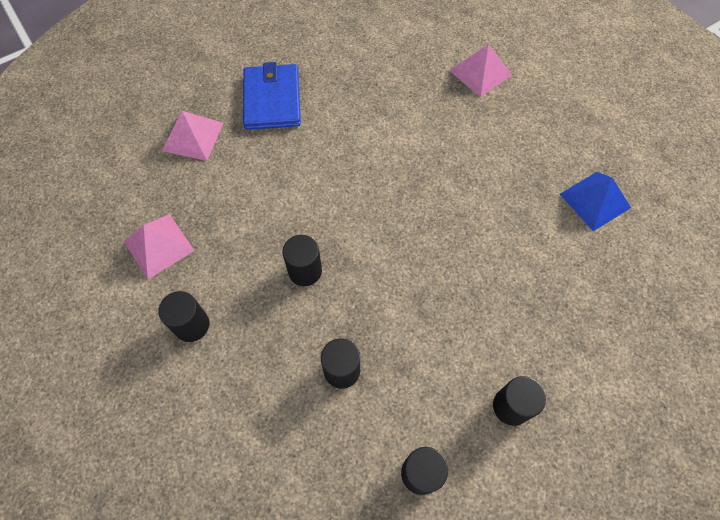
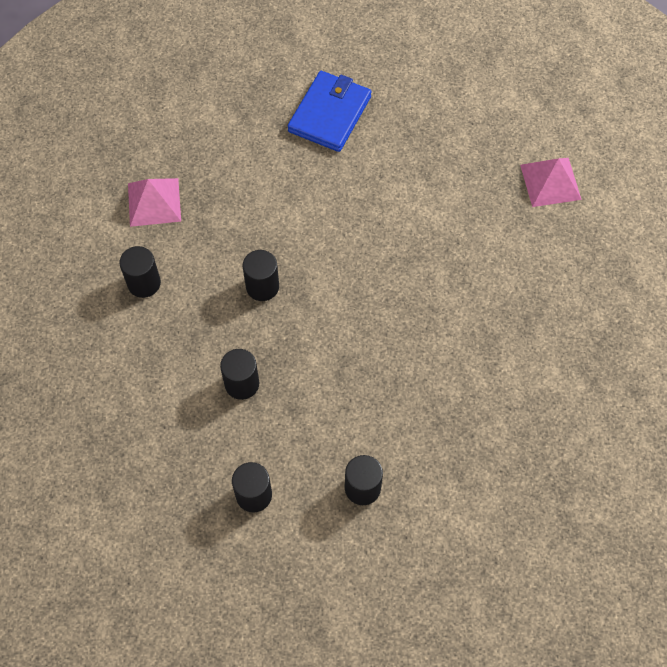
camera: 30 degrees right, 0 degrees up
(193, 136) = (237, 116): pink pyramid -> none
(594, 200) = (570, 360): blue pyramid -> none

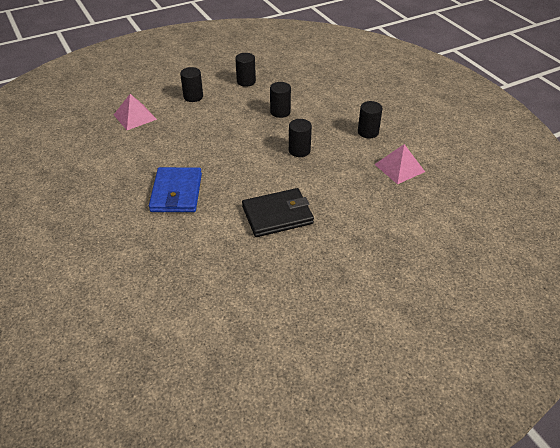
camera: 155 degrees right, 20 degrees down
(330, 114) = (325, 259): blue wallet -> blue wallet (176, 193)
(350, 190) = (277, 215): none -> black wallet
(550, 182) = (126, 271): pink pyramid -> pink pyramid (135, 117)

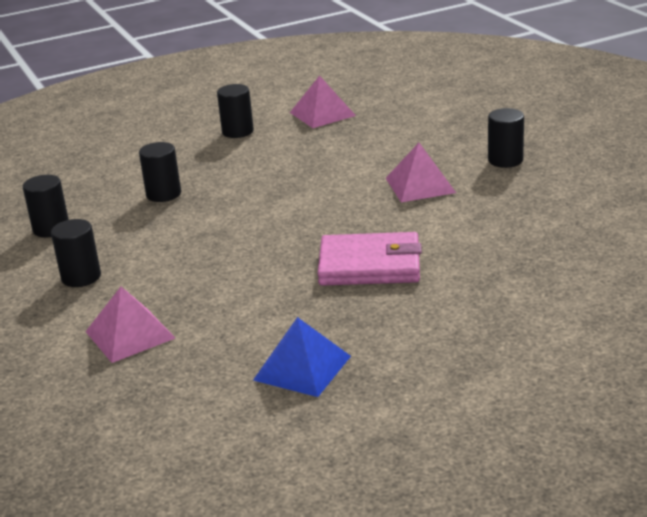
camera: 85 degrees left, 15 degrees down
(83, 171) = (302, 368): none -> blue pyramid
(176, 193) = (370, 265): blue wallet -> pink wallet
(277, 215) = (420, 185): black wallet -> pink pyramid
(299, 150) = (273, 176): black cylinder -> black cylinder (505, 160)

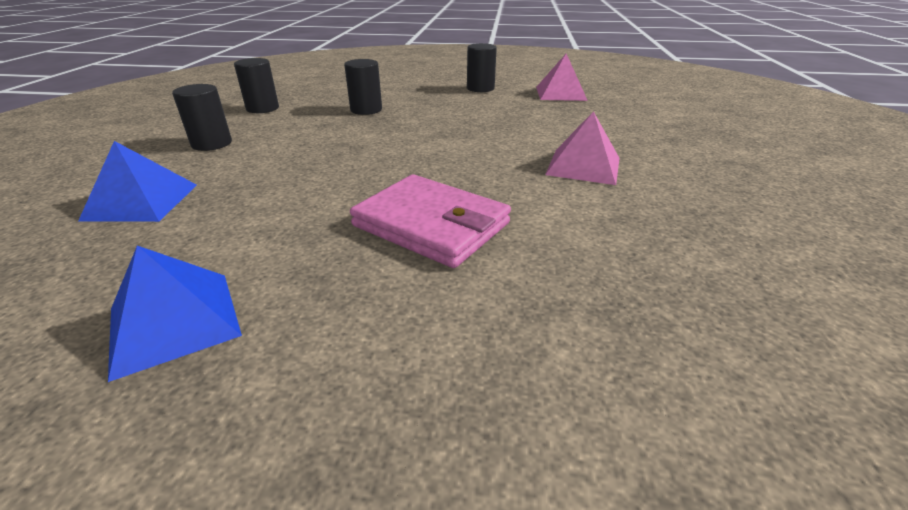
camera: 30 degrees right, 5 degrees up
(130, 334) = (141, 201): pink pyramid -> blue pyramid
(505, 160) = (706, 172): black cylinder -> none

